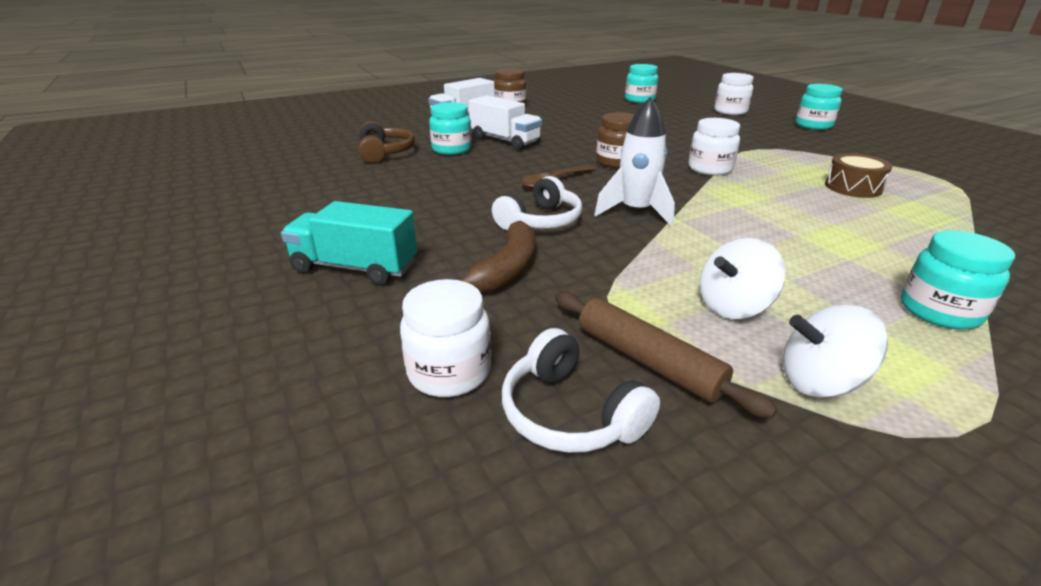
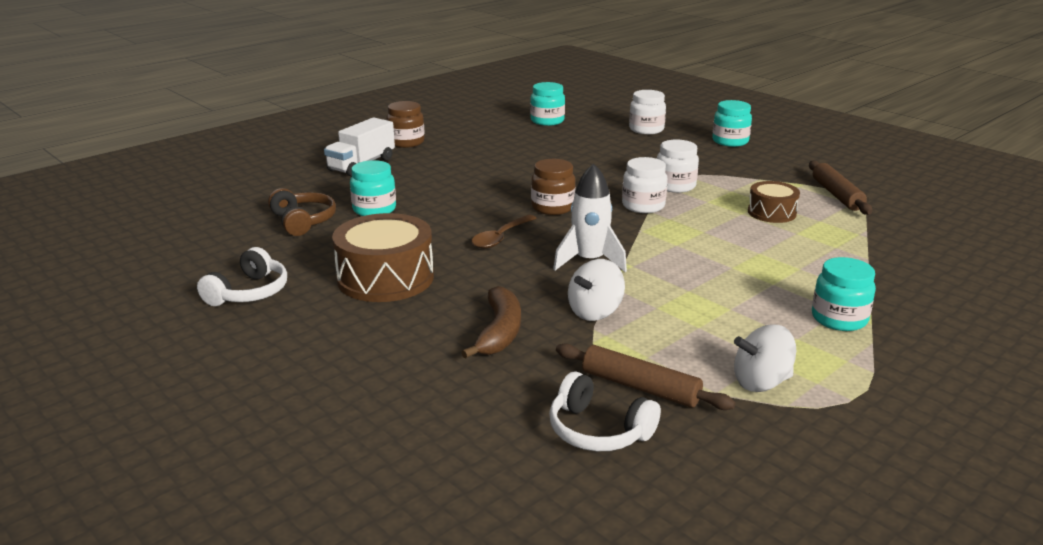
camera: 15 degrees left, 5 degrees down
(355, 267) = (362, 349): turquoise truck -> none
(424, 204) = (385, 278): none -> brown drum
(449, 372) = (496, 419): white jar -> white jar (675, 186)
(505, 141) = (426, 192): white truck -> none
(540, 221) = (507, 282): white headphones -> white headphones (249, 292)
(733, 306) = (692, 337): white spinning top -> white spinning top (595, 312)
(932, 178) = (836, 195): none -> brown rolling pin

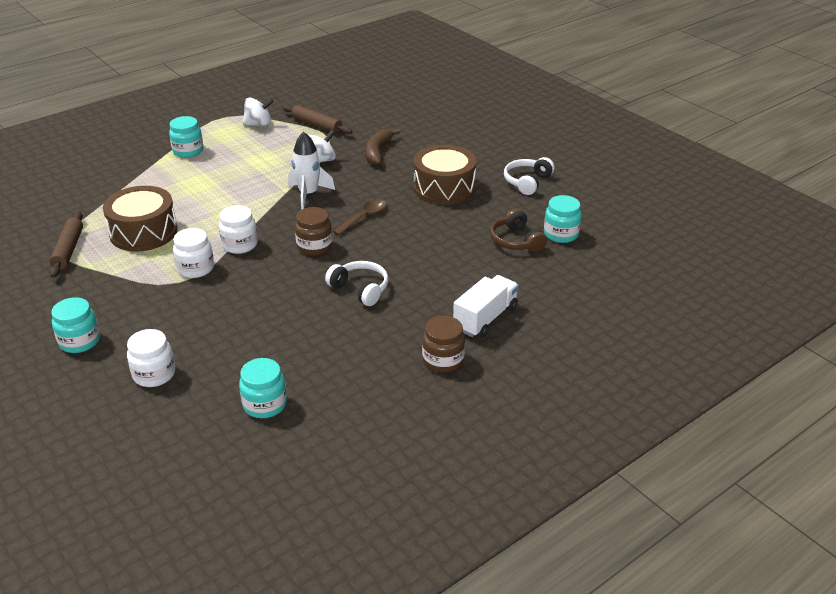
camera: 175 degrees left, 10 degrees up
(374, 209) = (461, 251): turquoise jar -> turquoise jar (561, 234)
(598, 431) = (344, 111): white headphones -> white headphones (360, 289)
(771, 212) = (143, 232): brown drum -> brown drum, size x1.74

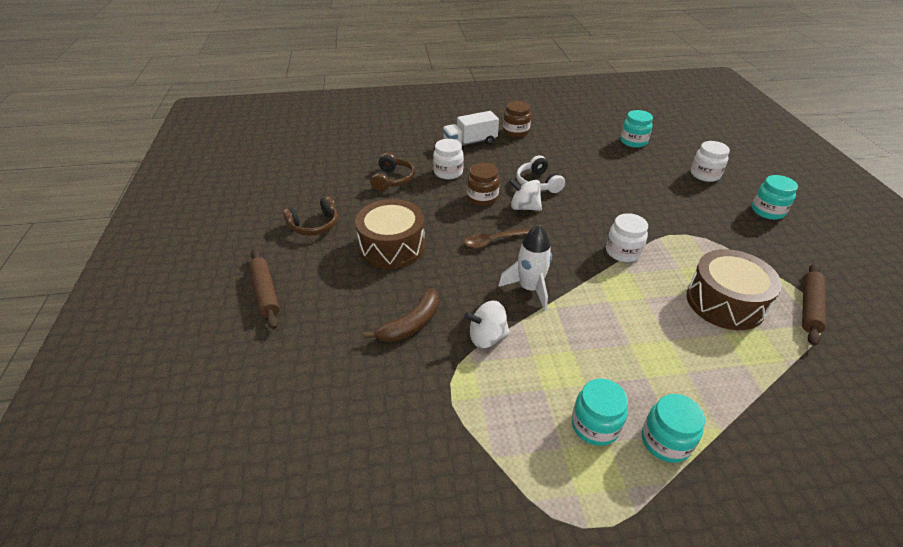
camera: 150 degrees left, 5 degrees up
(195, 268) = (669, 242): white jar -> white jar (448, 172)
(259, 125) = (535, 468): white spinning top -> white spinning top (524, 207)
(314, 247) = (554, 227): brown jar -> brown jar (482, 198)
(317, 125) = (448, 421): brown rolling pin -> brown rolling pin (265, 293)
(527, 182) = (314, 225): white headphones -> brown headphones
(561, 234) = (355, 174): turquoise jar -> turquoise jar (595, 425)

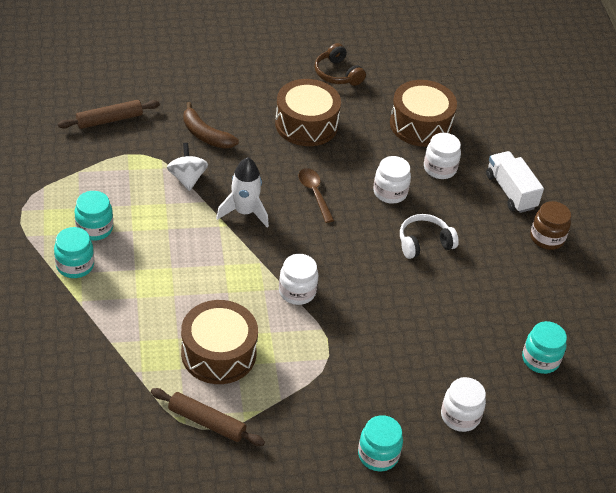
camera: 85 degrees right, 5 degrees up
(265, 293) = (246, 53): brown rolling pin -> brown rolling pin (109, 120)
(392, 180) = (420, 125): brown headphones -> brown drum
(482, 198) = (390, 192): brown jar -> white jar
(524, 207) = (374, 224): white spinning top -> none

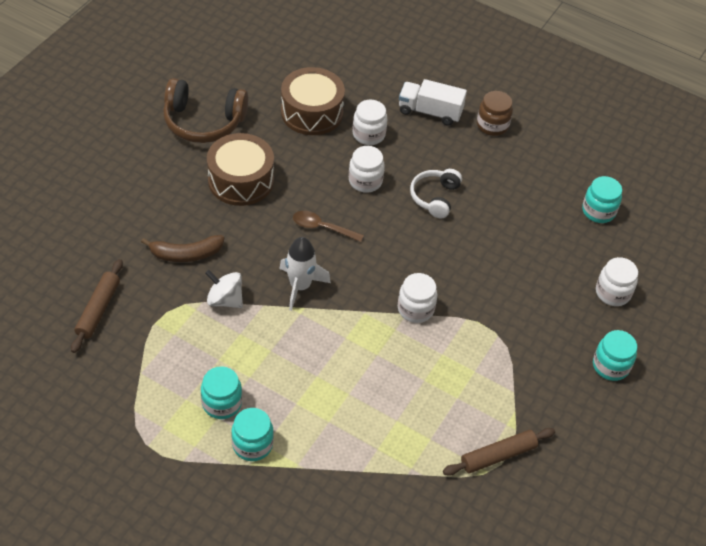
camera: 50 degrees left, 5 degrees up
(218, 353) = (435, 402): brown drum -> none
(337, 74) = (203, 122): brown headphones -> brown headphones, size x1.60

